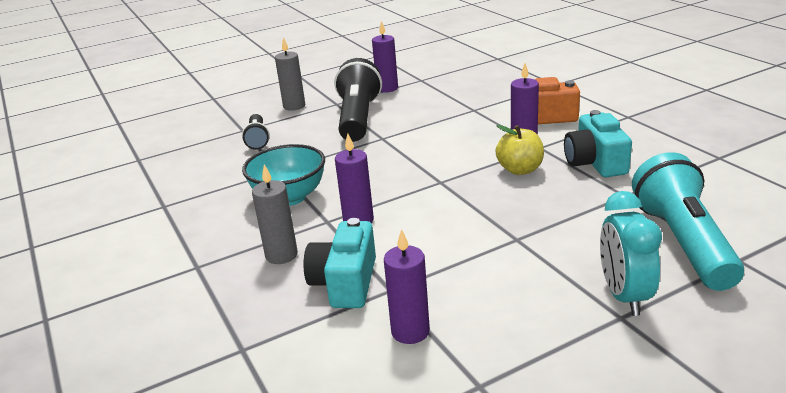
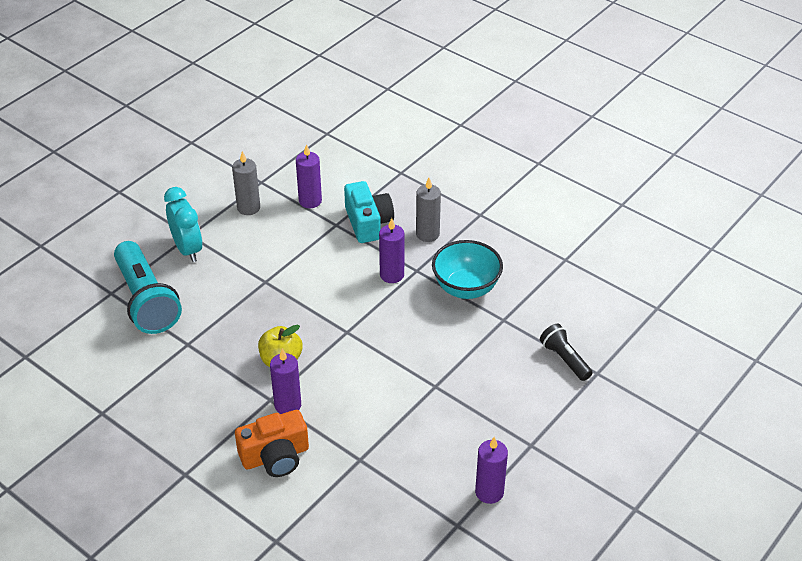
camera: 155 degrees right, 15 degrees up
(294, 106) = (578, 429): grey candle -> grey candle (248, 208)
(358, 118) = (483, 416): black flashlight -> none
(595, 162) = (214, 384): turquoise camera -> none

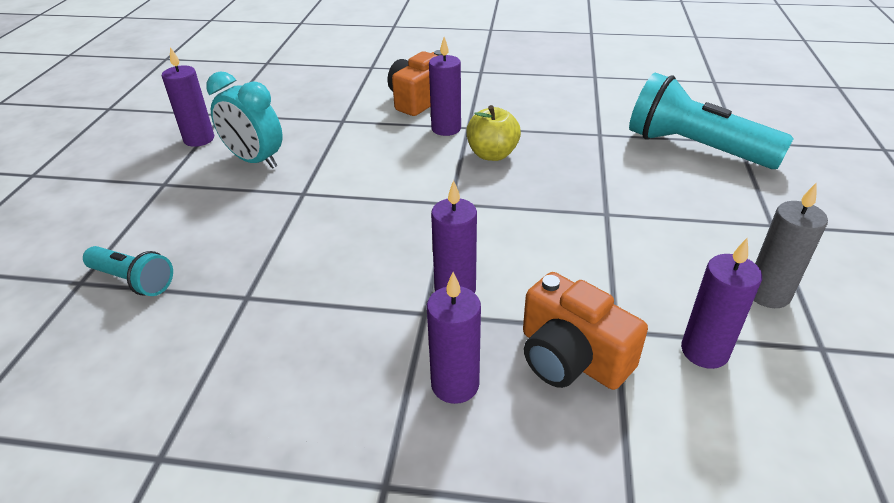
camera: 150 degrees right, 5 degrees down
(188, 249) = (744, 208): turquoise clock -> turquoise clock (255, 161)
(368, 223) = (571, 357): turquoise camera -> orange camera
(427, 234) = (455, 384): grey candle -> purple candle
(466, 288) = (328, 318): turquoise bowl -> none
(565, 359) = (133, 281): black flashlight -> turquoise flashlight

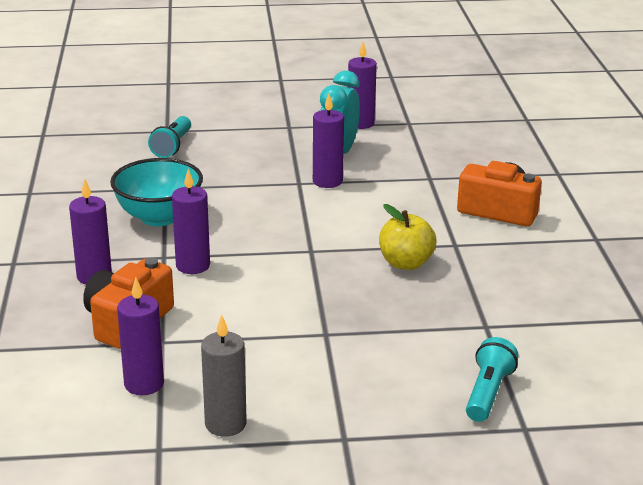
camera: 75 degrees right, 10 degrees down
(323, 309) = (159, 217): none -> turquoise bowl
(446, 129) = (444, 233): purple candle -> purple candle (327, 181)
(695, 148) = (488, 393): turquoise flashlight -> turquoise flashlight, size x0.53

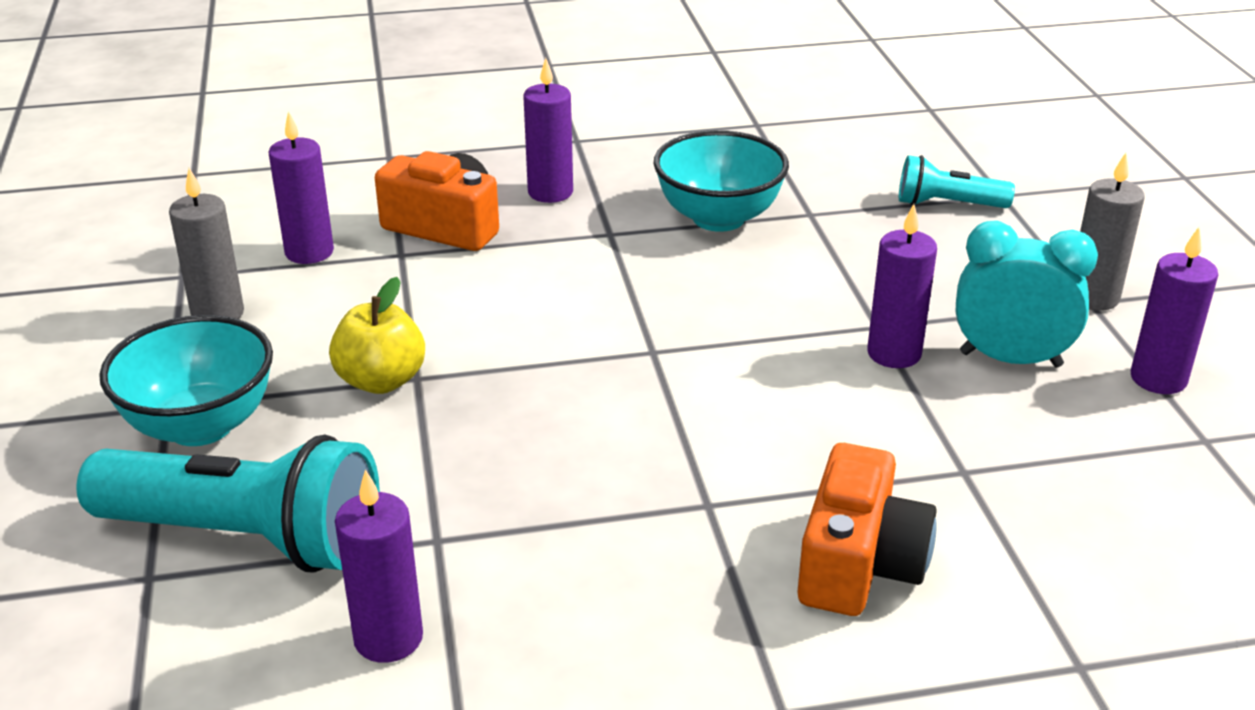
camera: 85 degrees right, 5 degrees up
(193, 266) = (588, 256): purple candle -> purple candle (388, 638)
(285, 125) = (1093, 297): none -> grey candle
(371, 420) = (200, 425): none -> turquoise bowl
(406, 263) = (629, 447): yellow apple -> yellow apple (381, 381)
(488, 393) = (245, 538): turquoise flashlight -> turquoise flashlight, size x1.90

